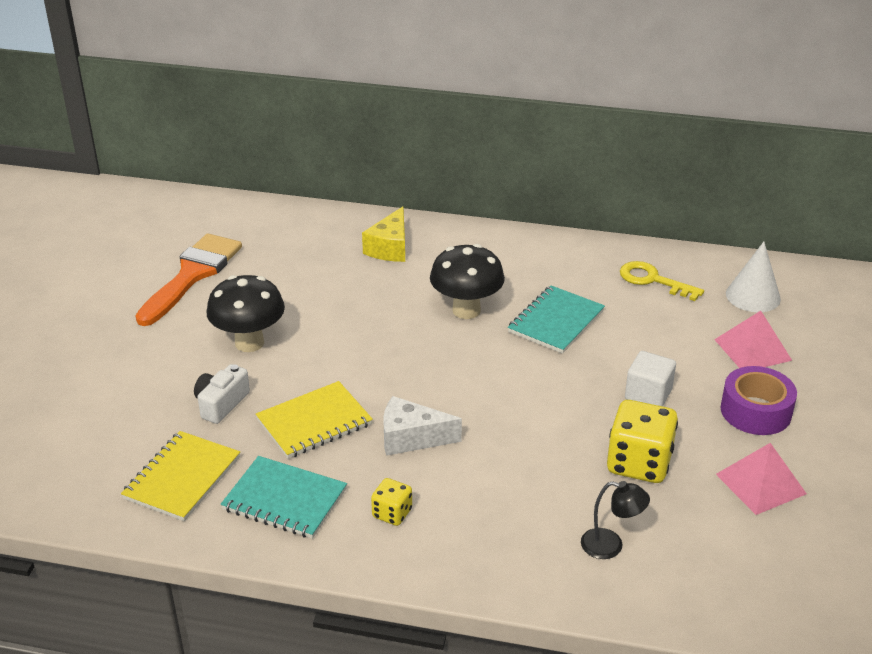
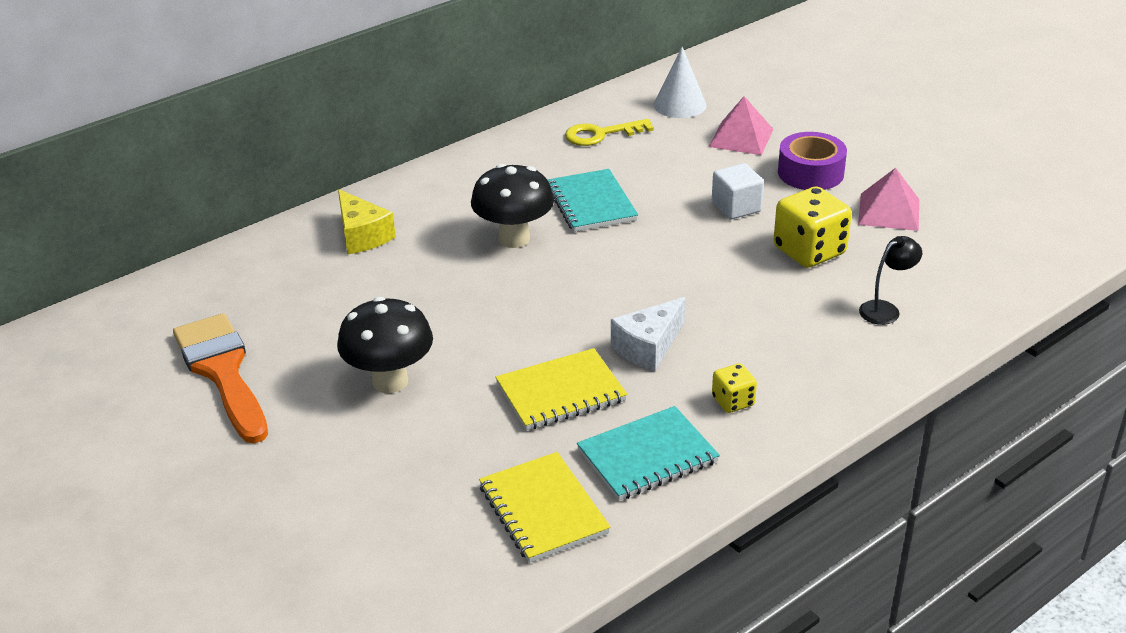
camera: 50 degrees left, 0 degrees up
(221, 404) = (462, 438): white camera -> none
(314, 422) = (561, 392): yellow notebook -> yellow notebook turned 60 degrees clockwise

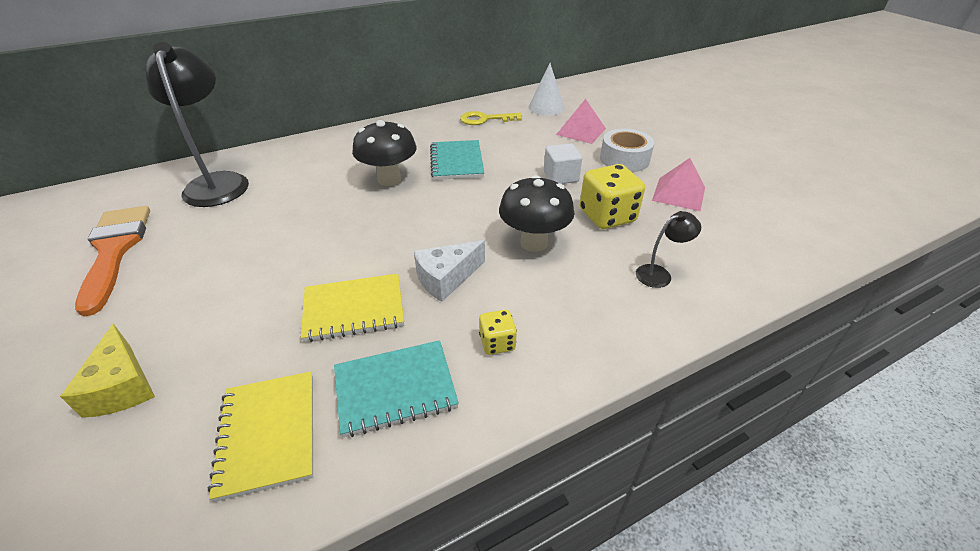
camera: 10 degrees right, 5 degrees up
(284, 272) = (218, 182): none -> black lamp
(362, 235) = (288, 164): yellow cheese -> yellow cheese (122, 386)
(390, 381) = (227, 277): black mushroom -> black mushroom (534, 243)
(810, 173) = (624, 159): purple tape -> white tape

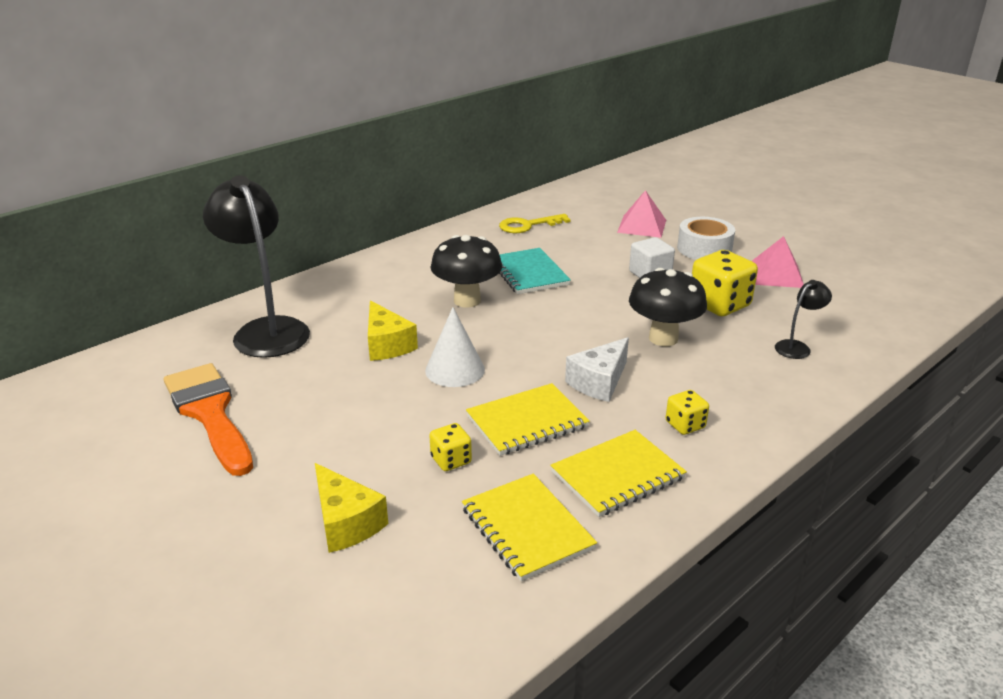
camera: 15 degrees left, 10 degrees down
(260, 337) = (451, 460): none -> yellow dice
(296, 210) = (387, 345): none -> yellow cheese
(395, 389) = (617, 475): turquoise notebook -> yellow notebook
(546, 107) = (587, 205): white cone -> white cone (455, 370)

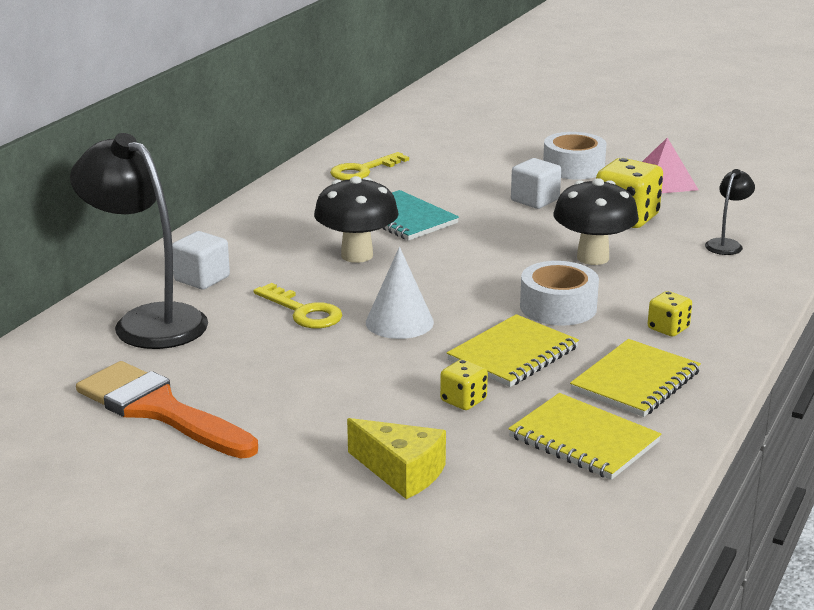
camera: 20 degrees left, 5 degrees down
(335, 300) = (202, 279): none -> white cube
(387, 345) = (303, 312): yellow cheese -> yellow key
(599, 382) = (558, 307): white cheese -> white tape
(642, 226) = (491, 154): pink pyramid -> none

